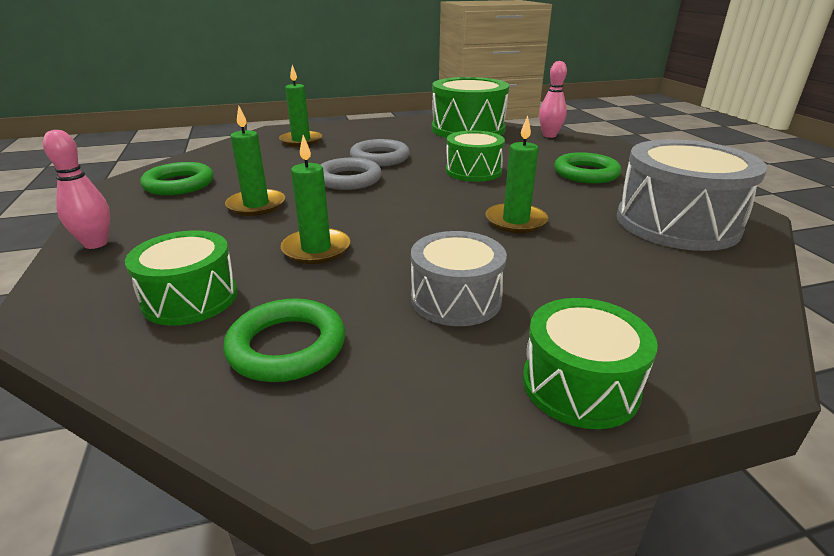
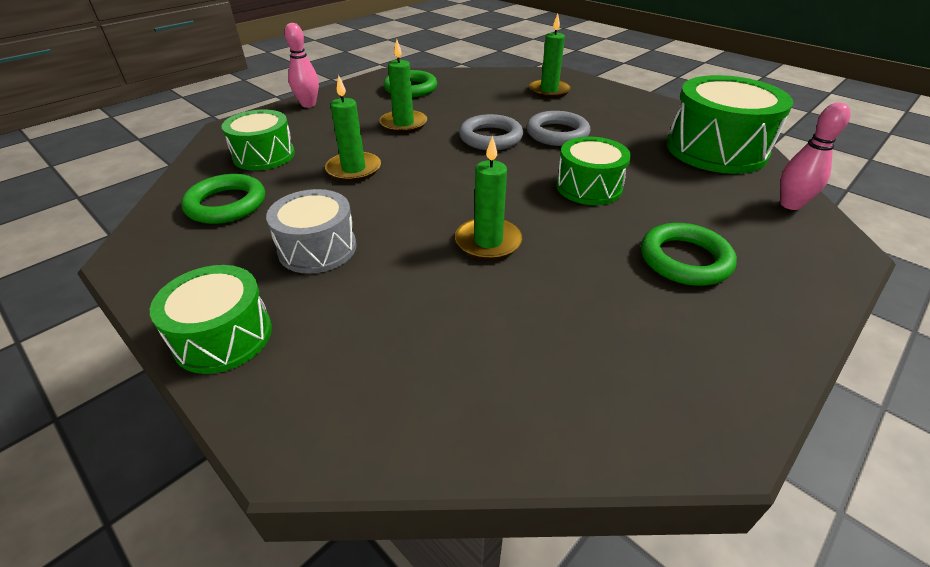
camera: 60 degrees right, 10 degrees up
(676, 223) = (601, 360): grey drum -> none

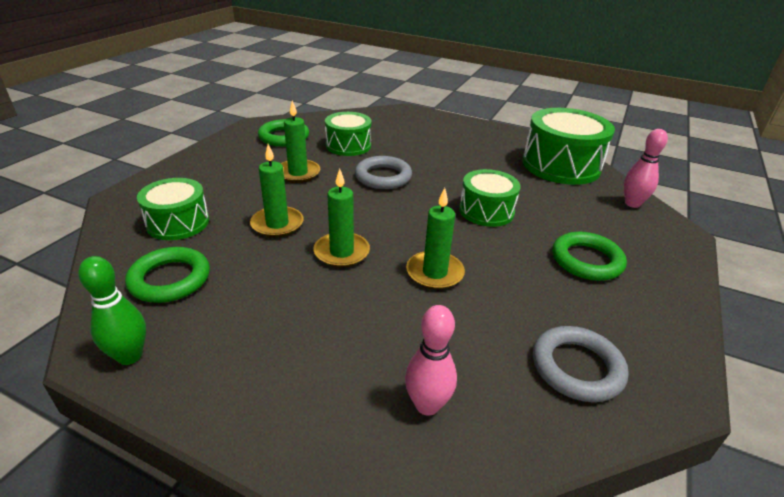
camera: 20 degrees left, 5 degrees down
(153, 264) = (130, 356): none -> green bowling pin
(223, 336) = (250, 411): green drum -> green drum (348, 145)
(308, 104) = (192, 164): pink bowling pin -> pink bowling pin (427, 405)
(317, 248) = (289, 307): grey drum -> none
(549, 91) = (407, 127): green candle -> green candle (341, 252)
(557, 134) = (436, 166): grey ring -> grey ring (577, 367)

